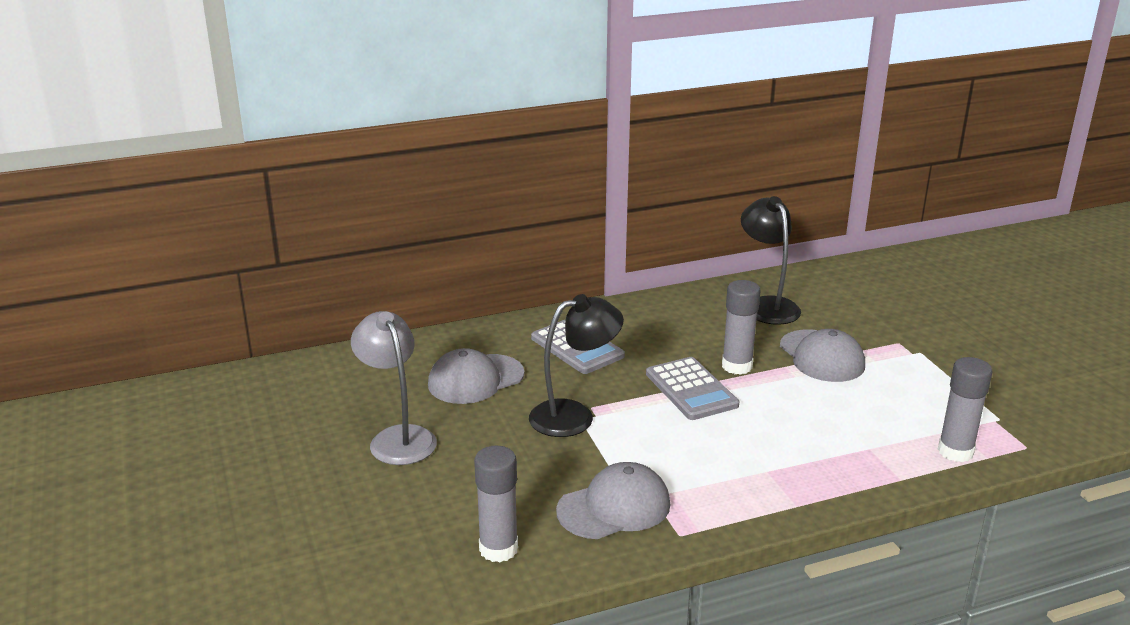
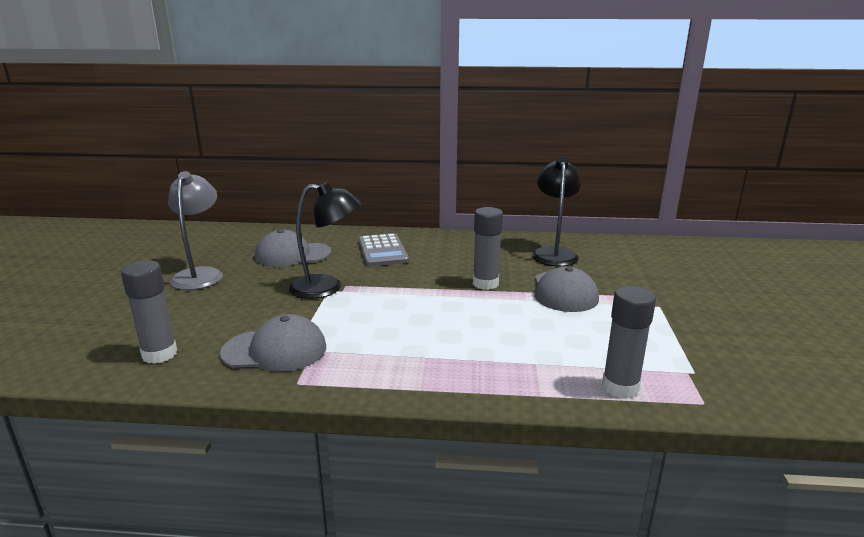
camera: 25 degrees right, 5 degrees down
(691, 389) = (431, 290): grey calculator -> none

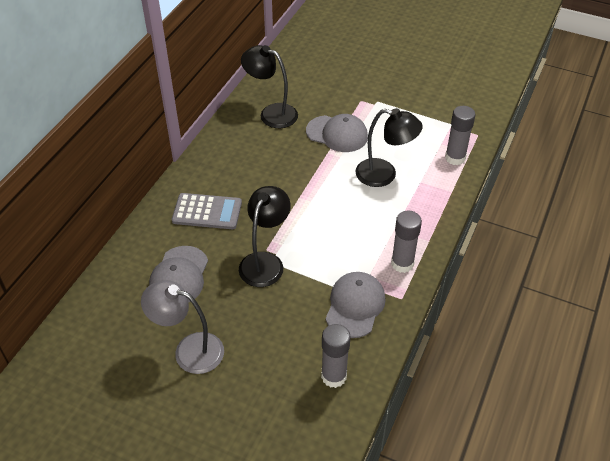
camera: 70 degrees left, 25 degrees up
(485, 284) = (305, 168): grey glue stick -> grey glue stick (402, 263)
(523, 334) = (384, 175): none -> black lamp

